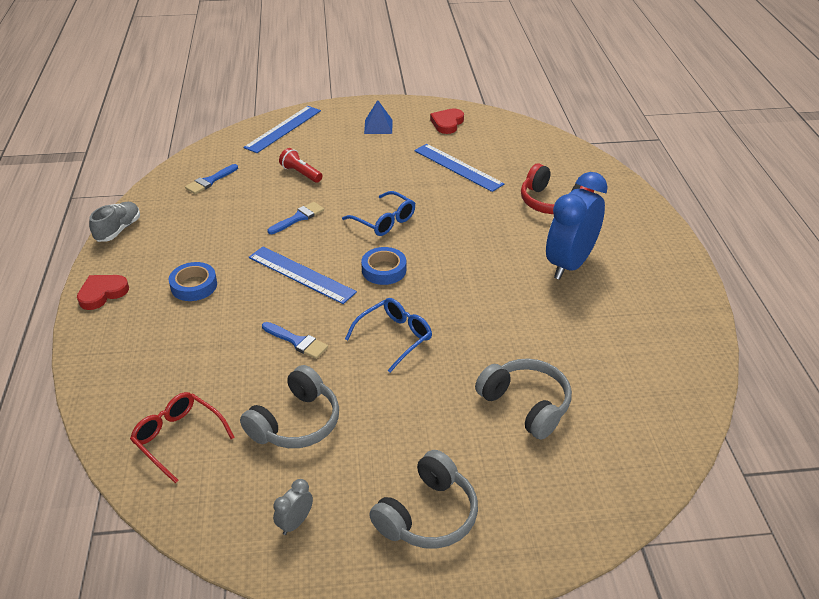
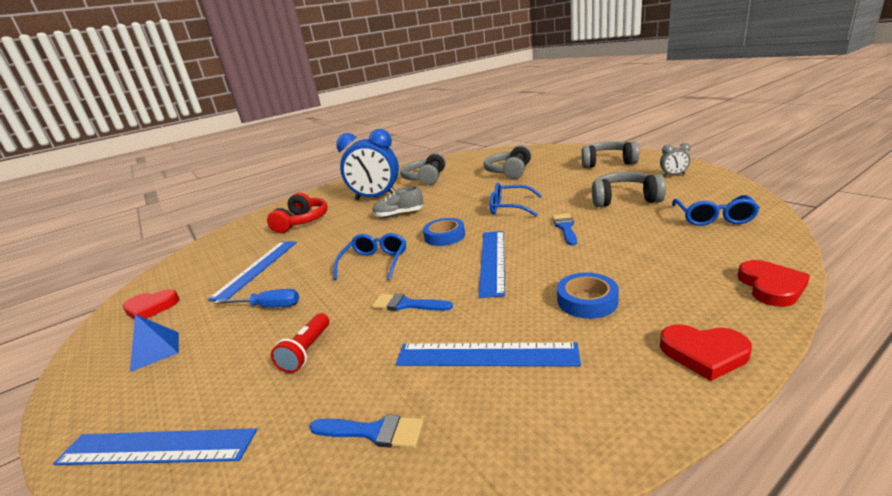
camera: 115 degrees left, 15 degrees down
(88, 367) = (771, 287): none -> red heart
(118, 230) = (595, 449): grey shoe -> grey shoe (399, 215)
(179, 439) = (713, 217): red glasses -> blue glasses
(209, 227) = (485, 355): none -> blue ruler
(378, 166) = (269, 306): none -> blue screwdriver
(602, 324) = (425, 178): none -> grey headphones

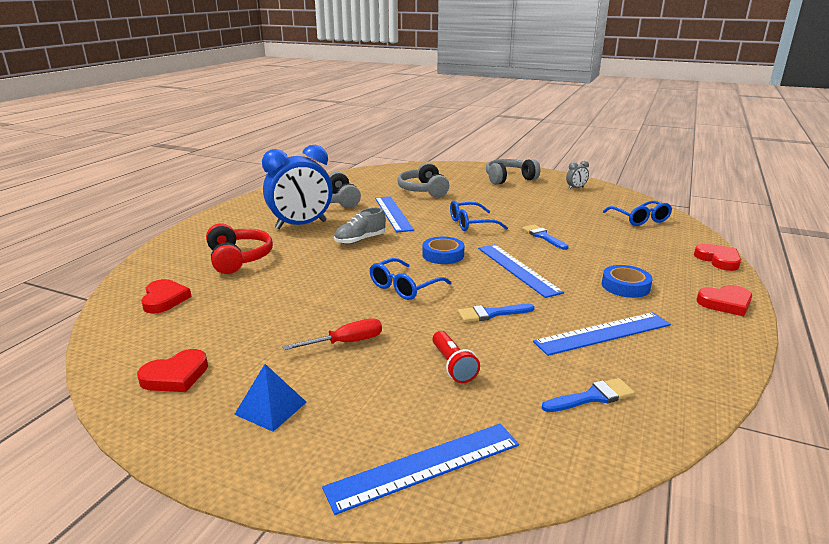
camera: 35 degrees left, 0 degrees up
(224, 247) = (164, 299): none -> red heart
(256, 268) = (262, 313): blue ruler -> blue ruler (393, 213)
(269, 306) = (346, 342): blue screwdriver -> red screwdriver
(375, 263) = (405, 287): blue glasses -> blue glasses turned 120 degrees counterclockwise
(624, 199) = (561, 210): grey headphones -> none

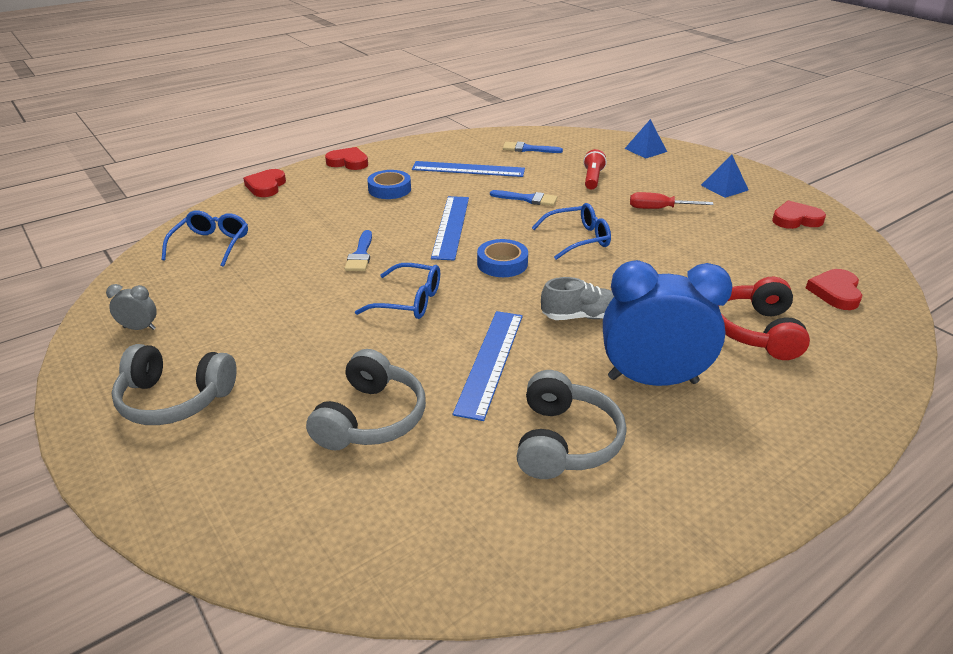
camera: 150 degrees left, 10 degrees up
(425, 466) = (645, 150): blue ruler -> blue pyramid

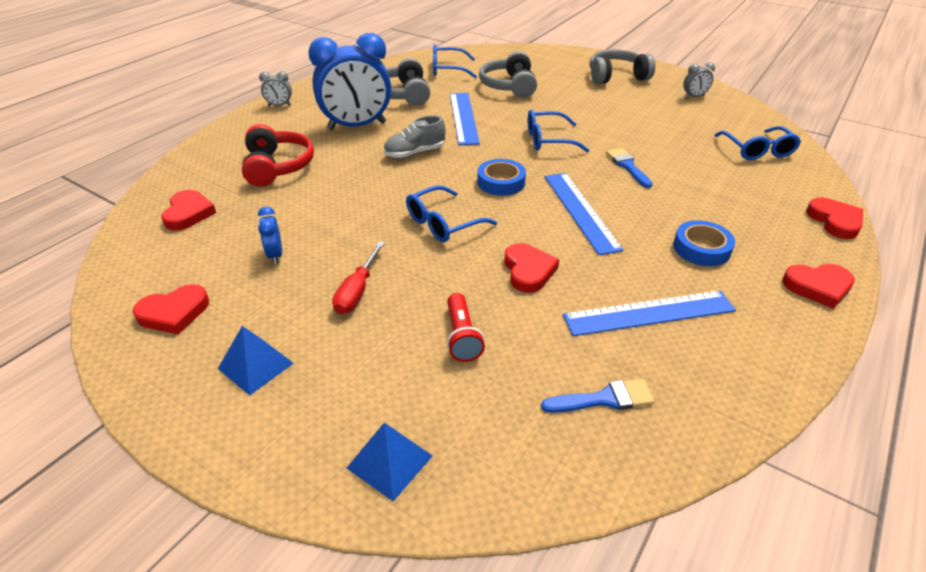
camera: 160 degrees right, 5 degrees up
(445, 506) = (448, 69): none -> blue glasses
(528, 199) = (528, 271): blue brush -> red heart
(659, 209) = (357, 291): red screwdriver -> red screwdriver turned 120 degrees clockwise
(729, 241) = (275, 255): none -> blue clock
(794, 464) = (279, 105): none -> grey clock

